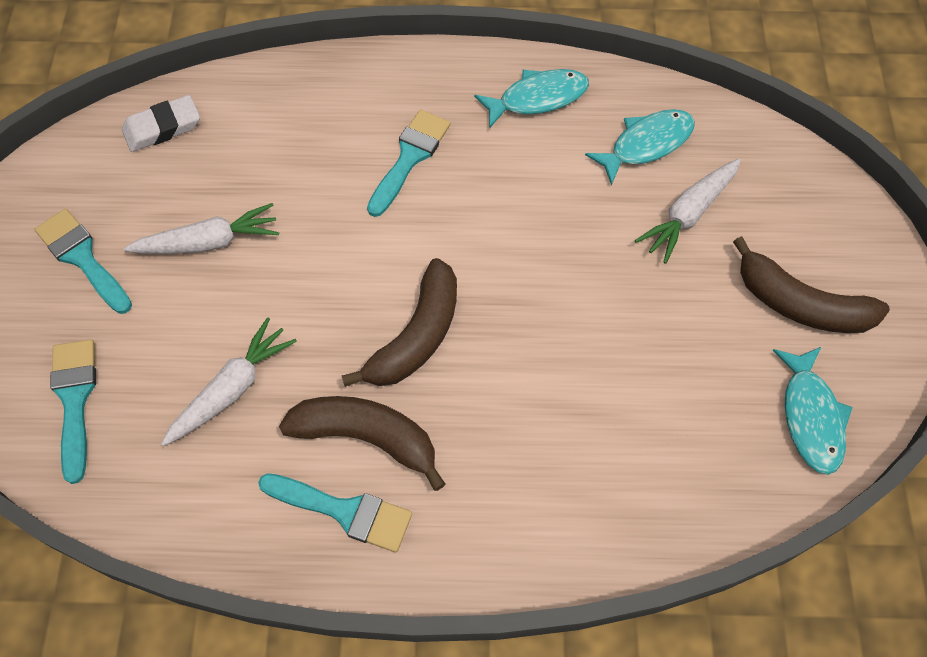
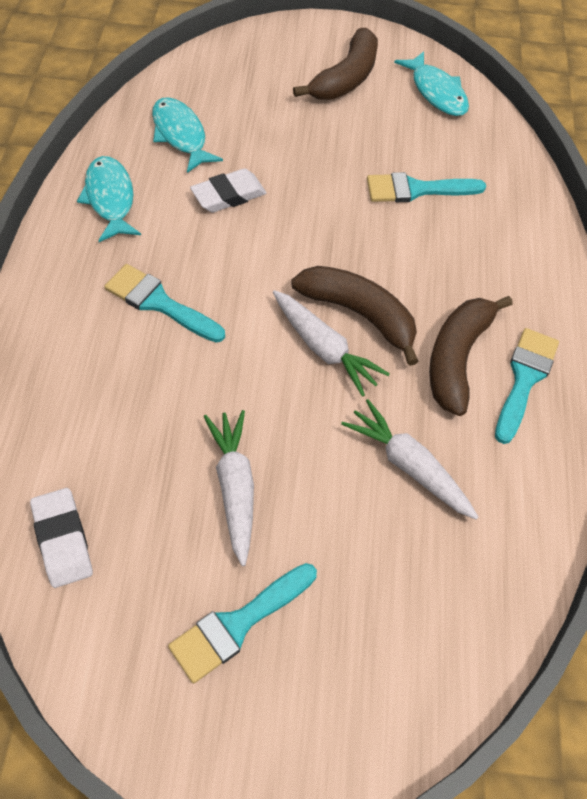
camera: 90 degrees left, 5 degrees down
(75, 399) = (418, 619): turquoise brush -> turquoise brush (416, 189)
(565, 199) = (228, 195): none -> white eraser
(689, 214) = (256, 122): white carrot -> white carrot (323, 348)
(810, 417) = (436, 92): turquoise fish -> turquoise fish turned 60 degrees clockwise

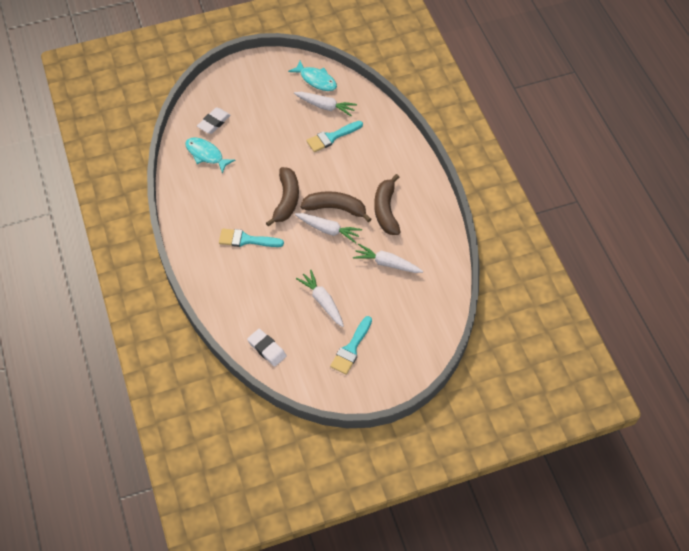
camera: 20 degrees left, 0 degrees up
(110, 199) = (193, 201): turquoise fish -> none
(228, 195) = (247, 176): white eraser -> white eraser (214, 122)
(345, 78) = (268, 90): brown banana -> brown banana (286, 200)
(430, 137) = (325, 106): none -> white carrot
(524, 379) = (418, 207): turquoise brush -> none

